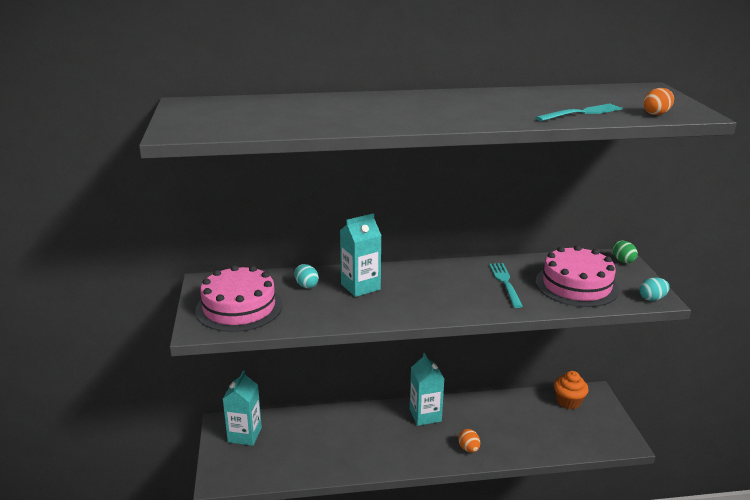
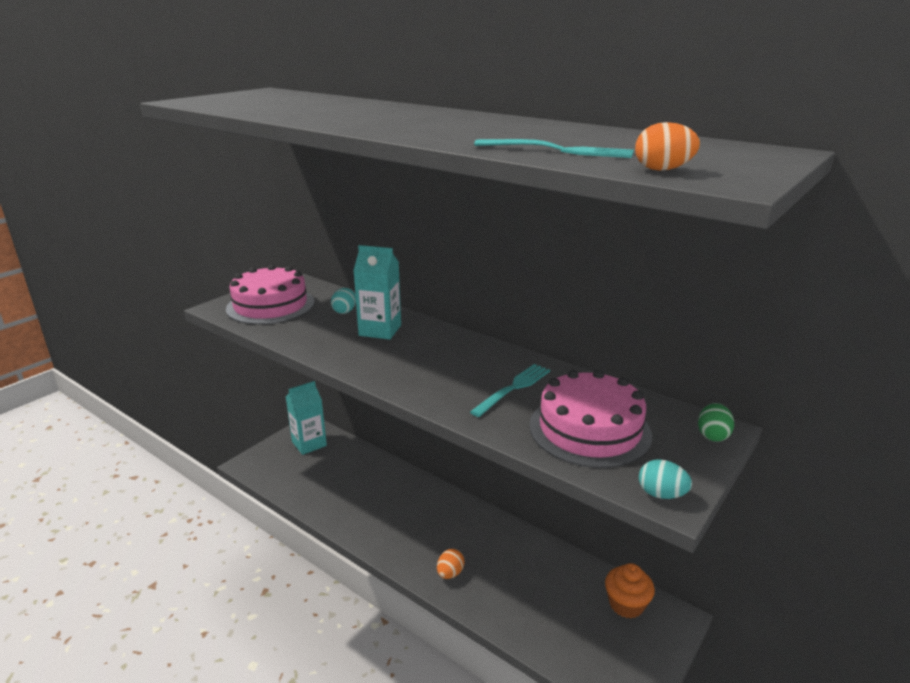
camera: 45 degrees right, 0 degrees up
(425, 415) = (458, 517): turquoise carton -> none

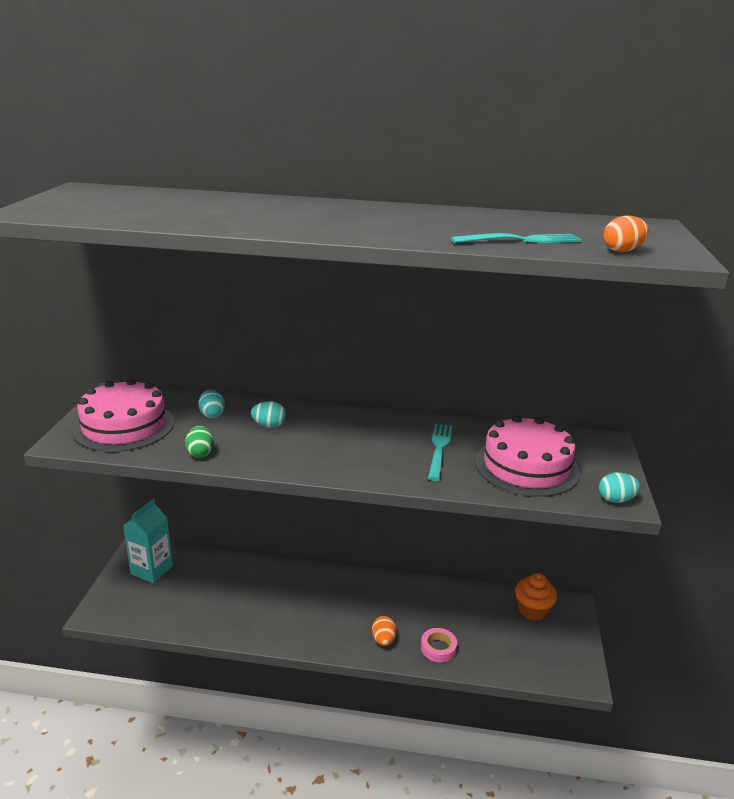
camera: 30 degrees left, 0 degrees up
(380, 330) = (269, 425): turquoise carton -> turquoise egg
(496, 602) = (438, 648): none -> pink tape
(712, 435) = (607, 447): green egg -> green egg (200, 453)

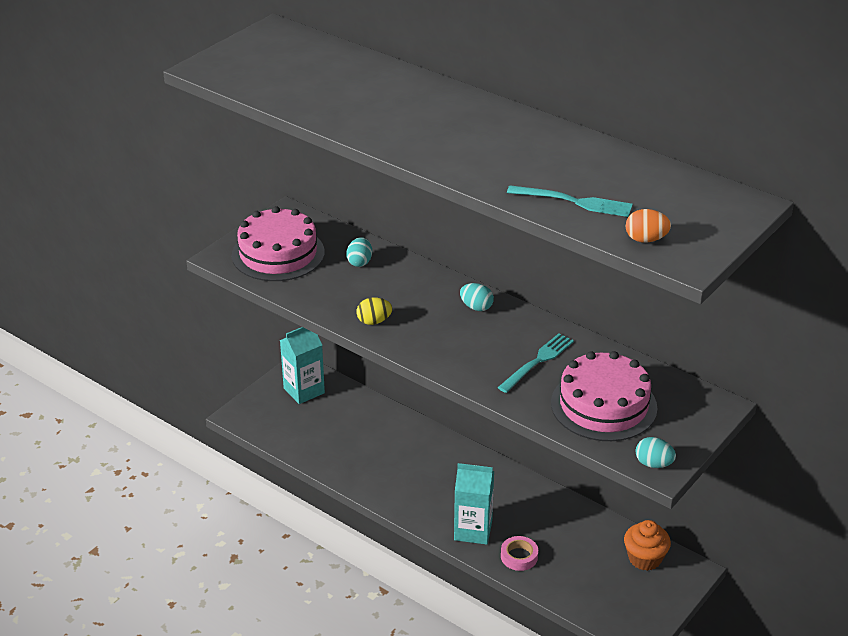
camera: 30 degrees right, 10 degrees up
(200, 453) = (323, 301): green egg -> none
(264, 457) = (374, 321): none -> yellow egg
(269, 425) = (401, 289): turquoise egg -> turquoise egg (476, 307)
(383, 640) = (473, 530): orange egg -> turquoise carton

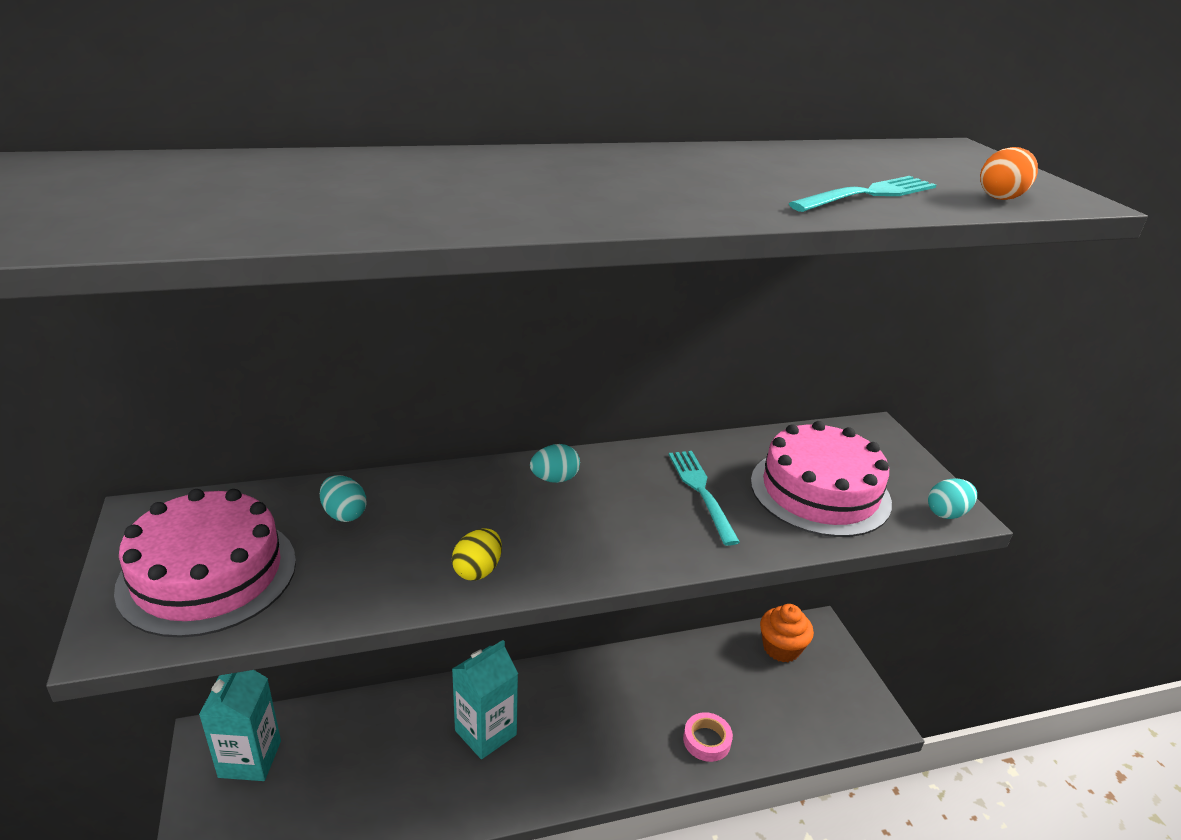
camera: 55 degrees left, 5 degrees down
(473, 530) = (636, 753): turquoise carton -> turquoise carton (485, 732)

